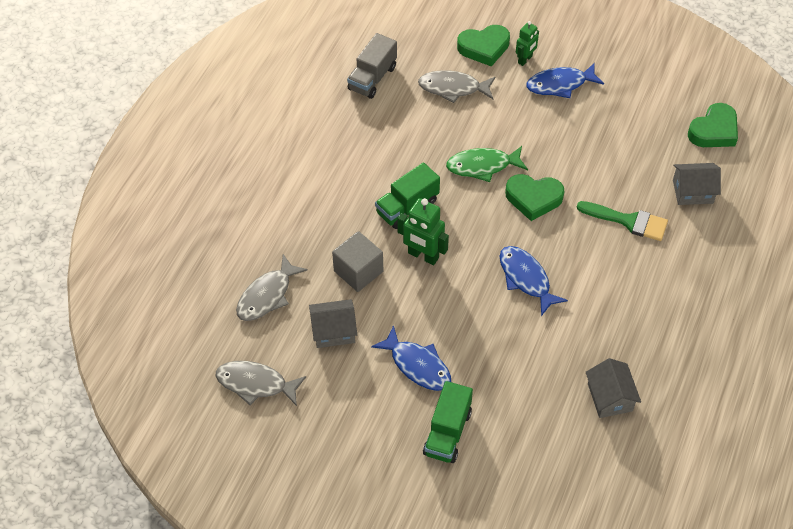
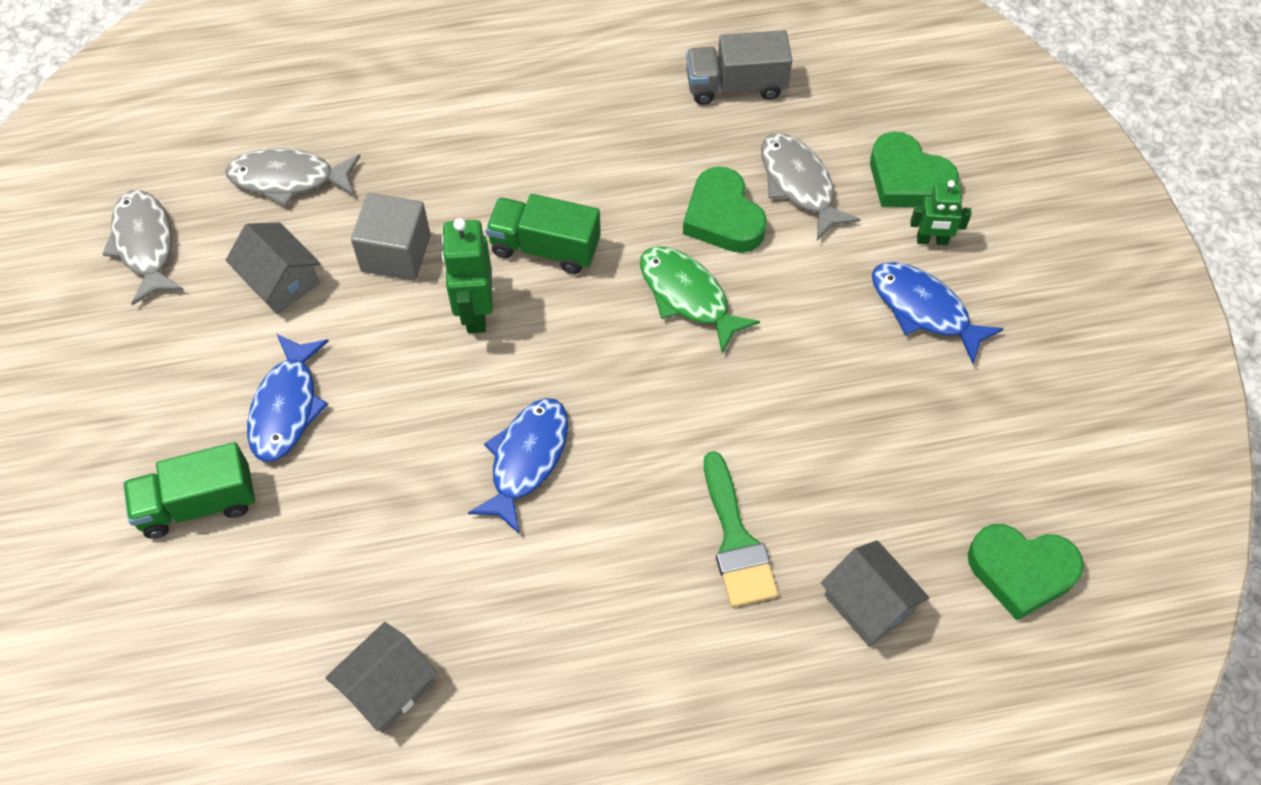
camera: 55 degrees right, 5 degrees up
(533, 198) = (679, 391): green heart -> green heart (723, 217)

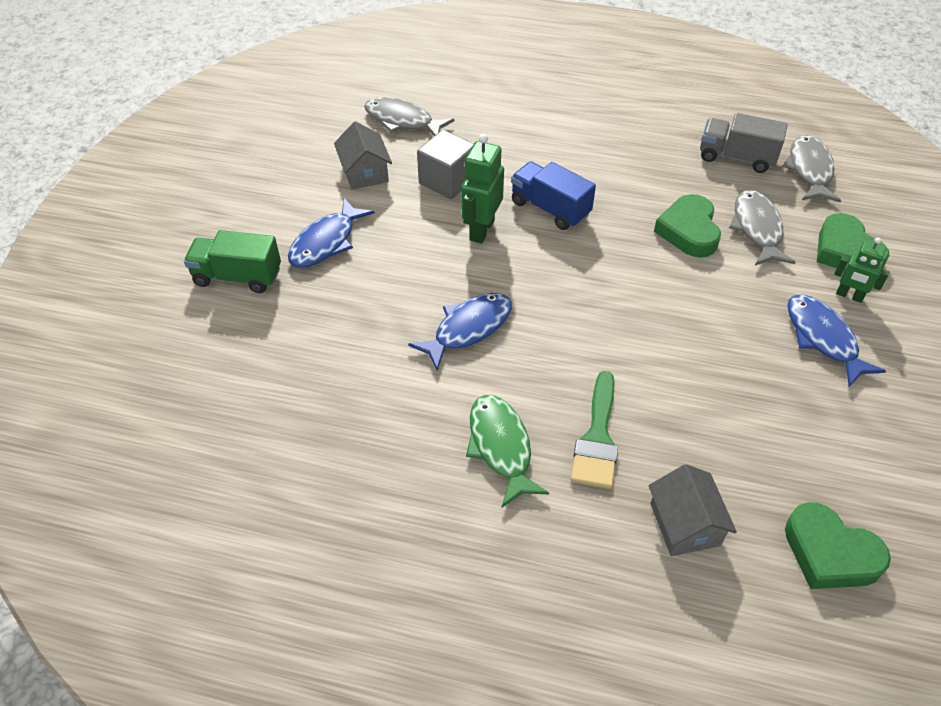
camera: 25 degrees right, 10 degrees down
(145, 244) = (295, 128): grey fish -> grey fish (809, 170)
(387, 687) = (291, 433): grey house -> none
(545, 247) = (550, 209): green truck -> blue truck
(687, 296) = (638, 269): green fish -> green fish (501, 447)

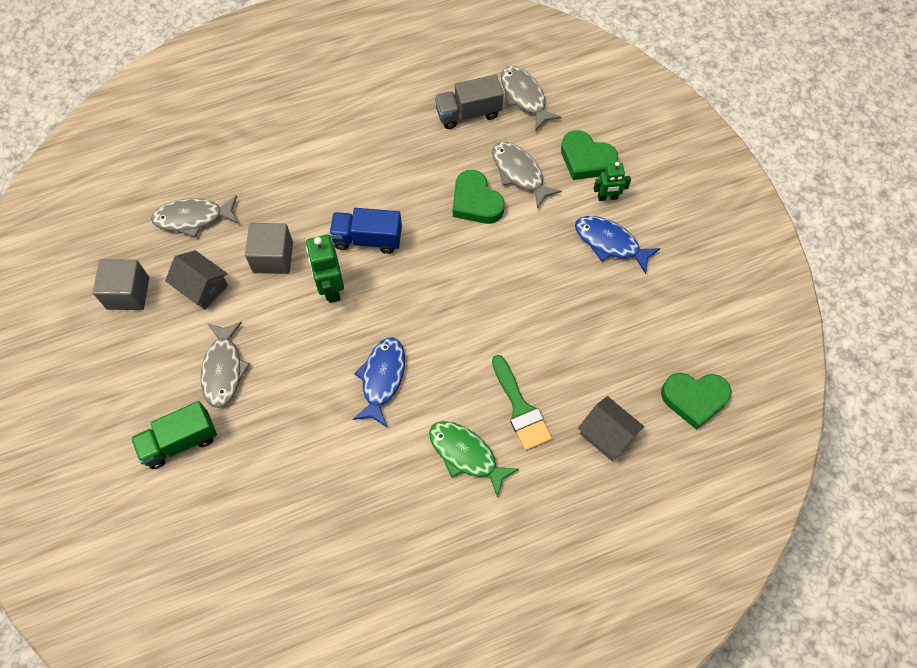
camera: 35 degrees left, 15 degrees up
(299, 147) = (128, 293): none -> grey cube
(326, 242) = (223, 369): blue fish -> grey fish

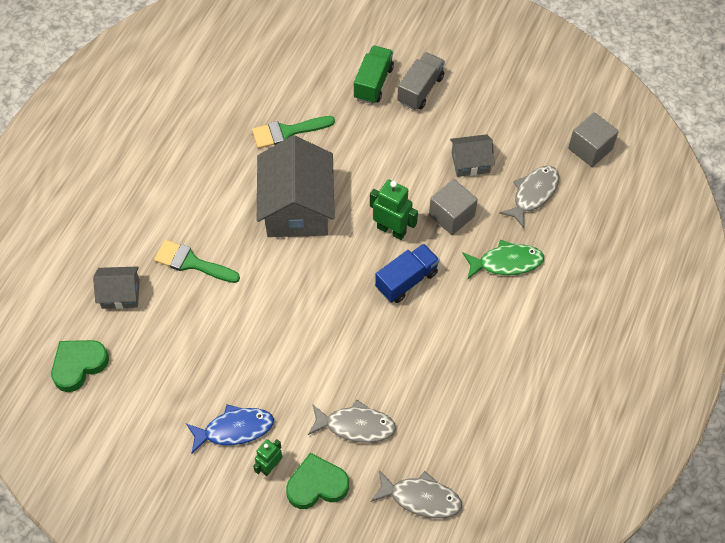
camera: 135 degrees right, 5 degrees down
(128, 293) = (508, 122): grey cube -> grey cube (590, 149)
(223, 369) = (397, 133): grey fish -> none
(310, 463) = (287, 132): none -> green brush
(382, 378) = (297, 207): blue fish -> grey house
(466, 454) = (200, 210): green fish -> green fish (506, 262)
(468, 113) = (447, 441): grey truck -> grey truck (420, 89)
(476, 202) = (363, 373): green heart -> none

